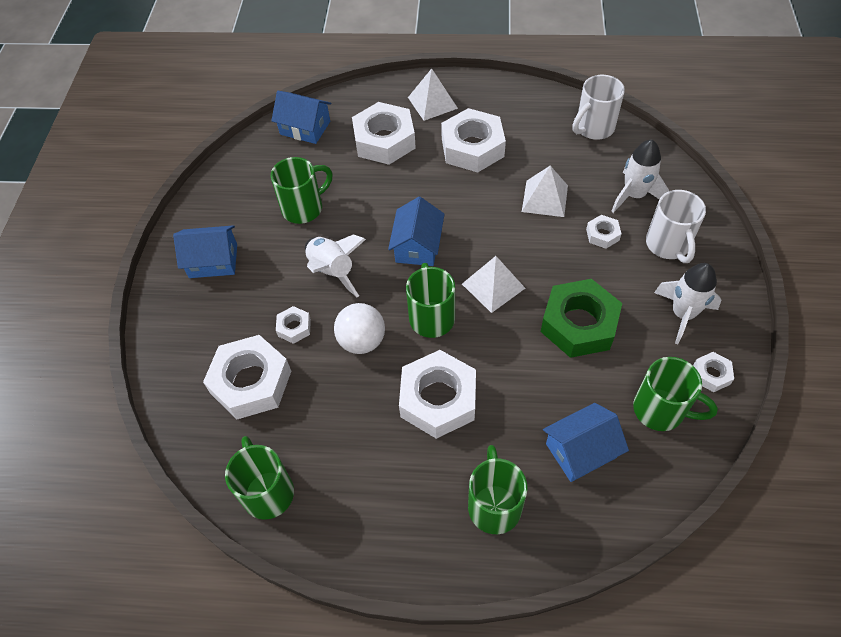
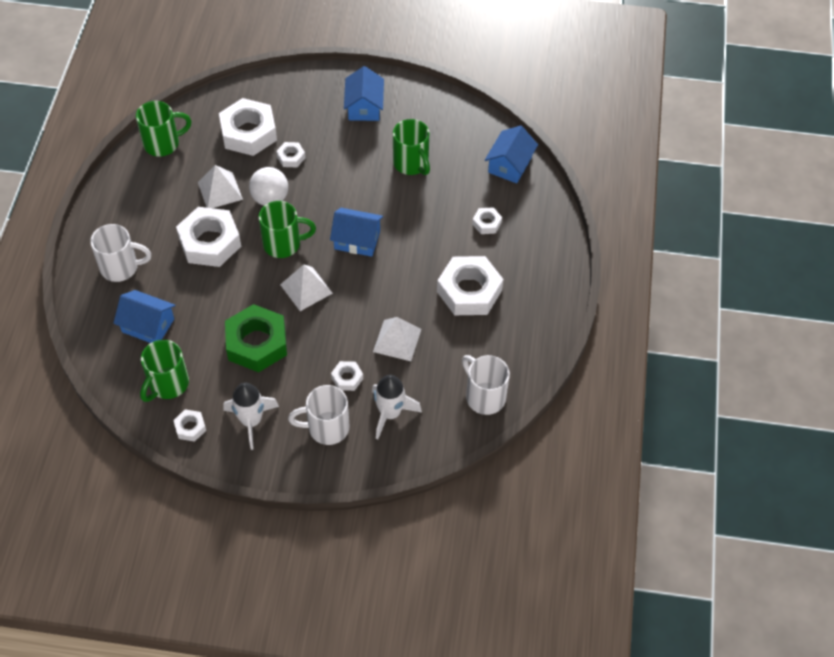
camera: 90 degrees right, 0 degrees up
(332, 271) = (340, 182): white rocket -> none
(384, 140) = (486, 223): white nut -> white nut, size x0.47
(432, 103) = (535, 264): white pyramid -> white pyramid (220, 190)
(494, 505) = (121, 267): green mug -> white mug
(581, 450) = (148, 325): blue house -> blue house turned 45 degrees counterclockwise

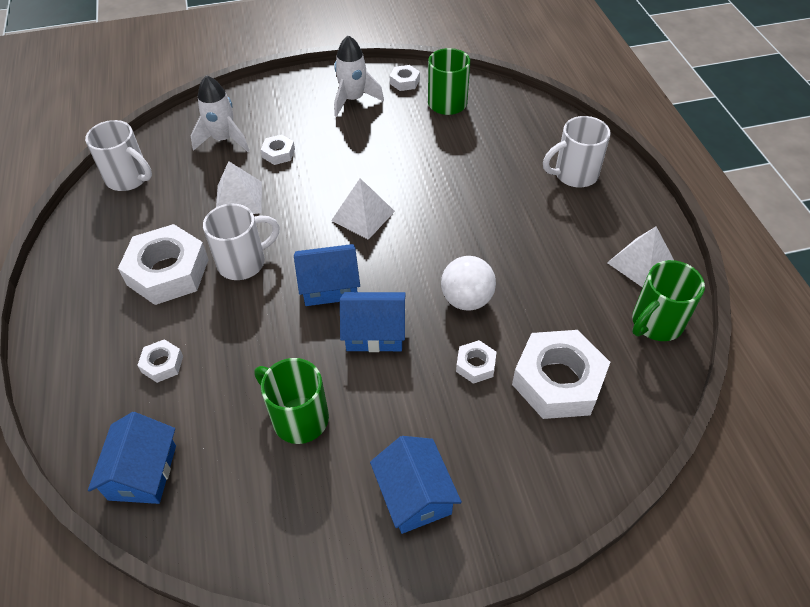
camera: 160 degrees right, 5 degrees down
(148, 325) = (503, 137): blue house -> blue house (374, 332)
(210, 242) = (501, 227): white nut -> none
(220, 190) = (535, 288): white pyramid -> white pyramid (641, 263)
(257, 343) = (385, 154): green nut -> none
(283, 244) = (416, 252): green mug -> none
(327, 428) = (281, 114): white mug -> white mug (243, 262)

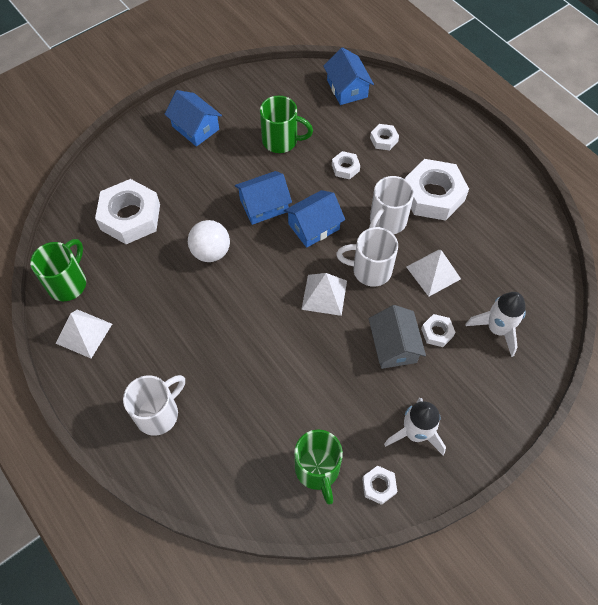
camera: 155 degrees right, 10 degrees up
(129, 178) = (536, 258): white mug -> white mug (370, 270)
(326, 156) = (394, 346): none -> grey house
(475, 365) = (187, 208): white nut -> white nut (345, 168)

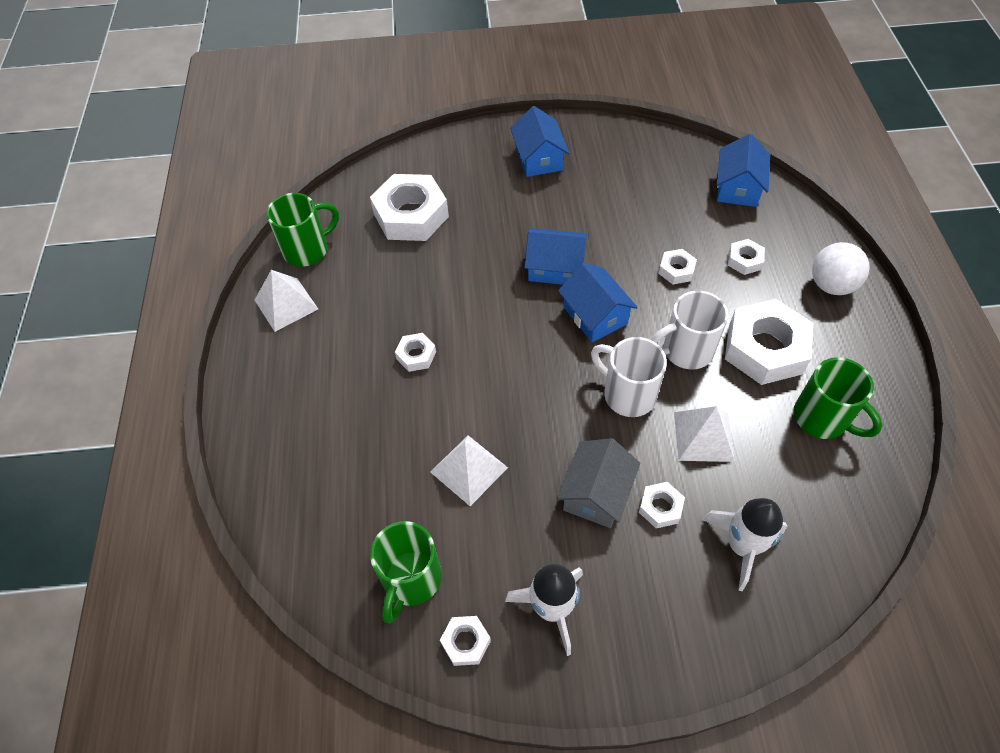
camera: 35 degrees right, 5 degrees down
(158, 413) = (296, 421): white mug -> none
(211, 252) = (465, 287): white ball -> white ball (831, 285)
(211, 319) = (416, 355): none -> white nut
(281, 141) = (622, 210): green mug -> green mug (822, 418)
(314, 226) = (595, 315): blue house -> blue house turned 60 degrees clockwise
(324, 295) = (555, 393): white pyramid -> white pyramid (468, 469)

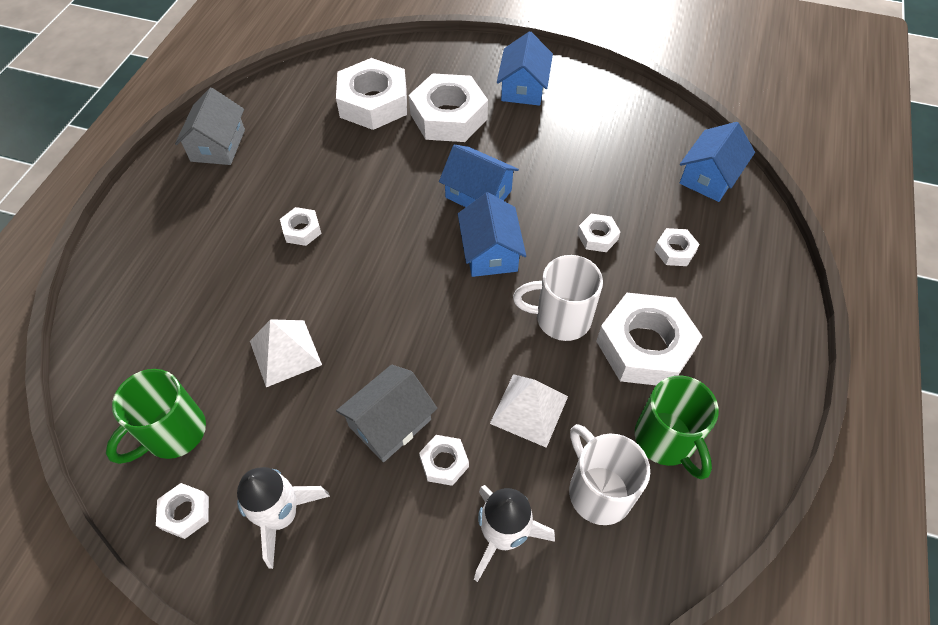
camera: 20 degrees right, 0 degrees up
(286, 304) = (218, 145): white pyramid -> grey house
(307, 250) = (265, 104): green mug -> none
(488, 206) = (448, 116): none -> white nut
(627, 394) = (477, 339): white mug -> white mug (598, 491)
(831, 285) = (755, 308): white ball -> none

